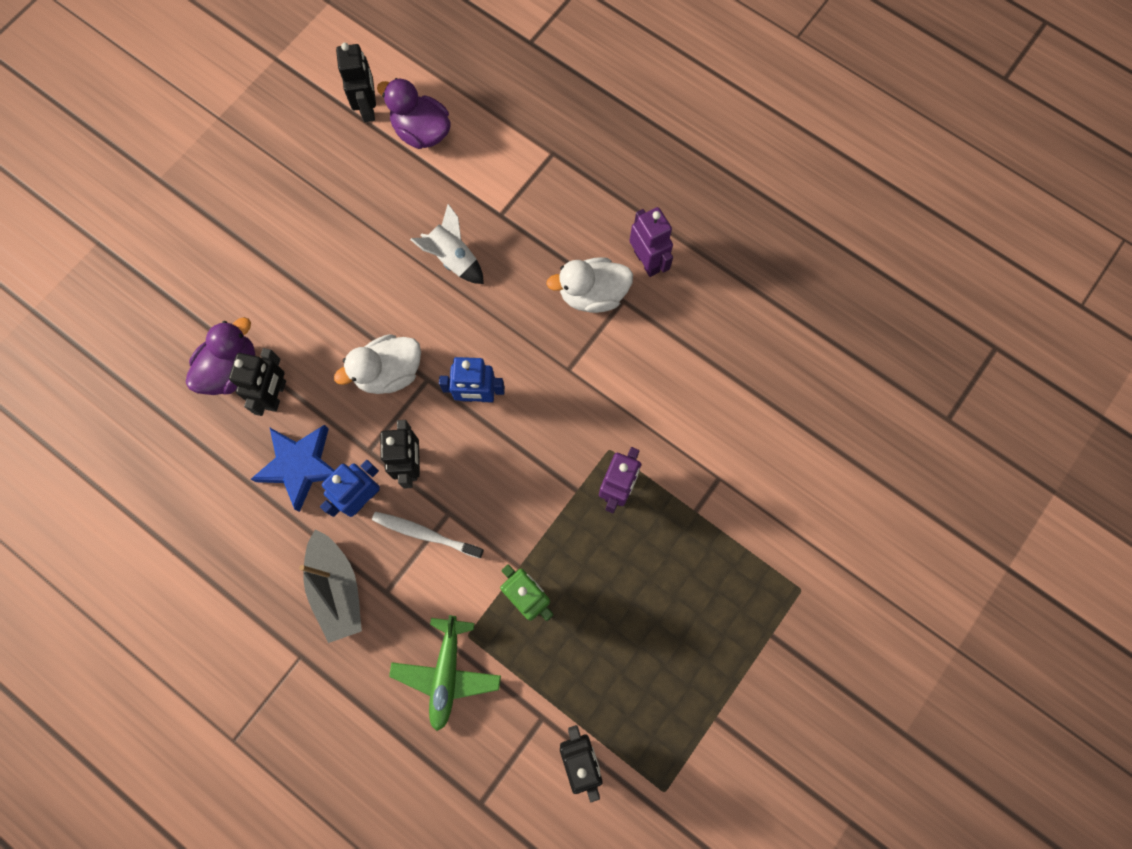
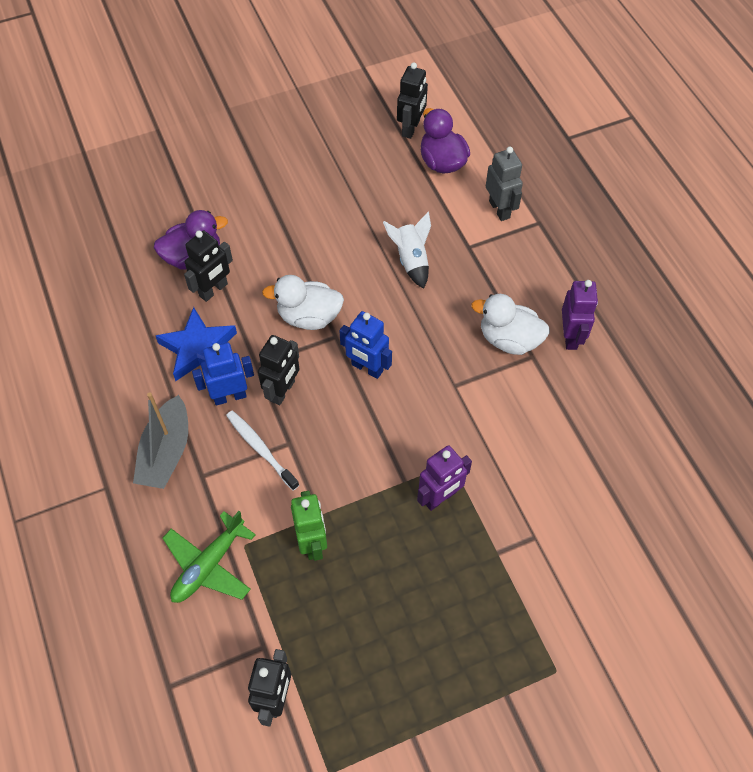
camera: 30 degrees right, 15 degrees down
(508, 158) = (499, 209): none -> grey robot

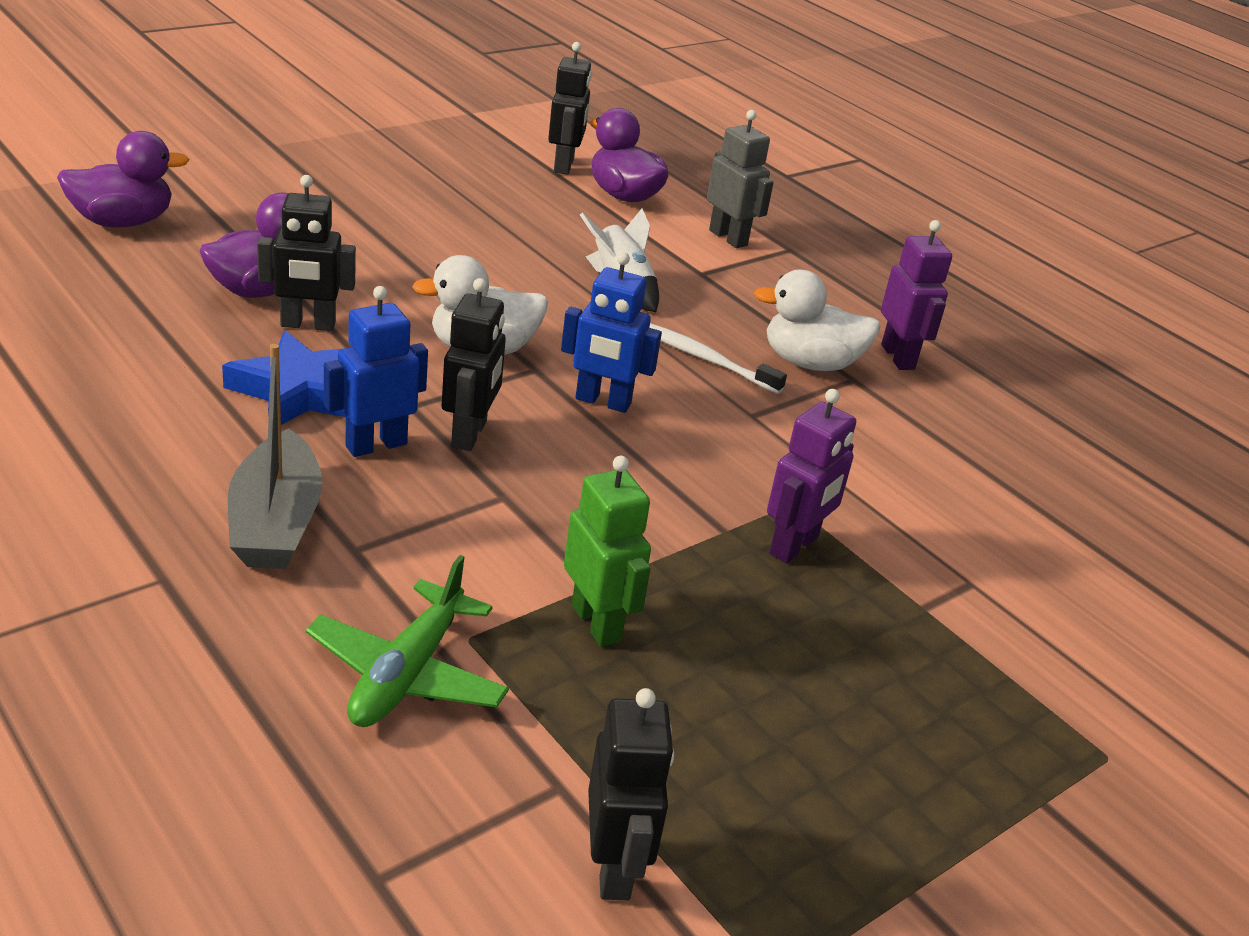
camera: 20 degrees left, 25 degrees down
(126, 190) = (123, 222): none -> purple duck
(213, 290) = (308, 325): black robot -> black robot turned 60 degrees clockwise
(261, 449) = (455, 507): white toothbrush -> white toothbrush (705, 359)

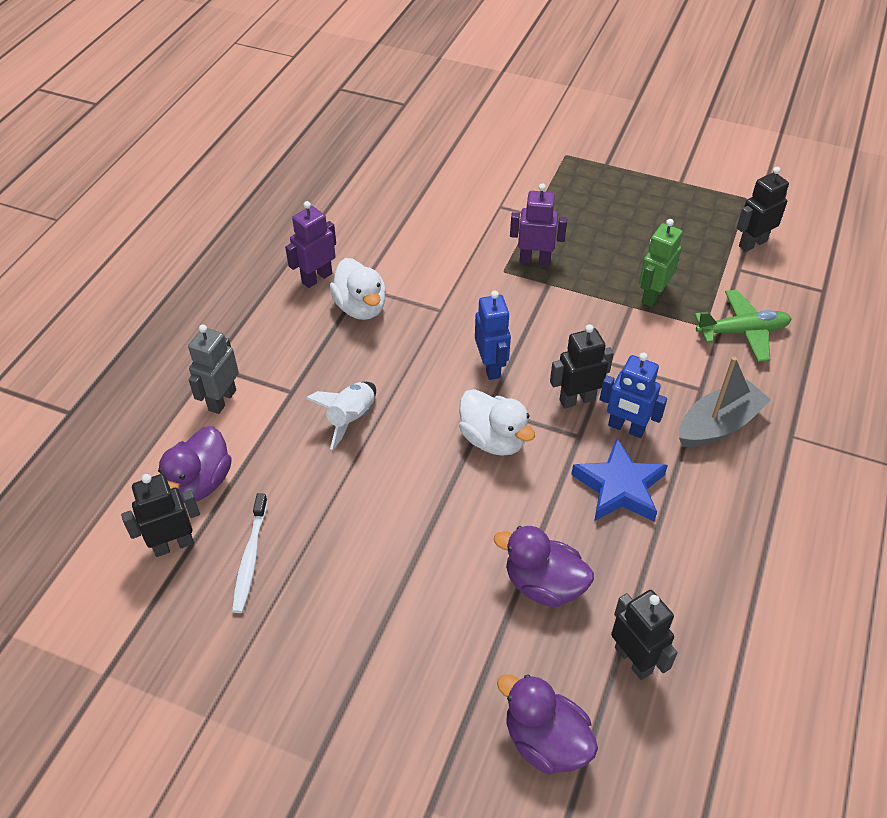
camera: 115 degrees left, 15 degrees up
(308, 325) = (555, 532): black robot -> black robot (633, 660)
(705, 359) = (401, 347): white toothbrush -> white toothbrush (250, 557)

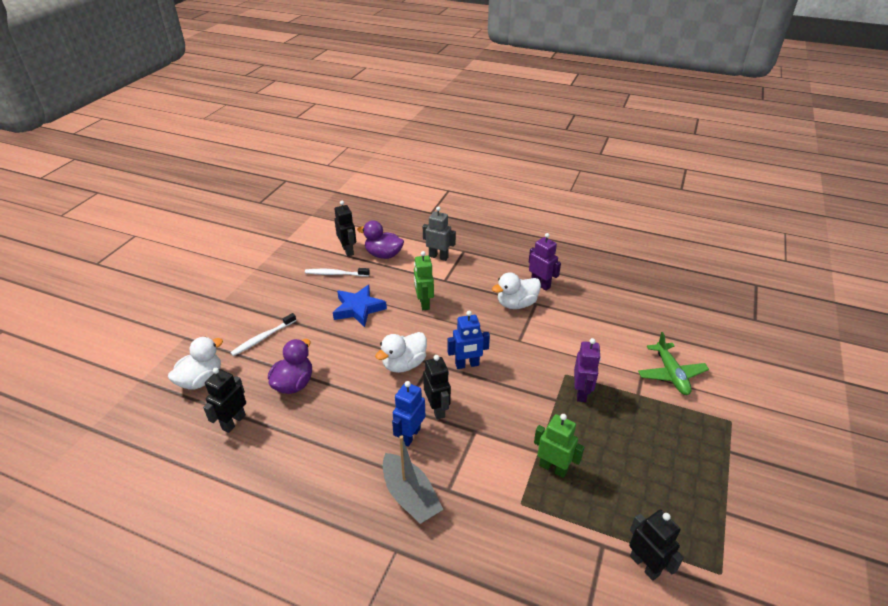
camera: 90 degrees right, 10 degrees down
(351, 418) = (424, 303): white rocket -> green robot
(433, 655) = (263, 338): none -> white toothbrush
(545, 741) = (201, 380): purple duck -> white duck
(619, 487) = (358, 426): blue star -> blue star (358, 308)
(633, 660) = (233, 422): black robot -> black robot turned 150 degrees clockwise
(742, 332) = (516, 532): green plane -> green plane (671, 374)

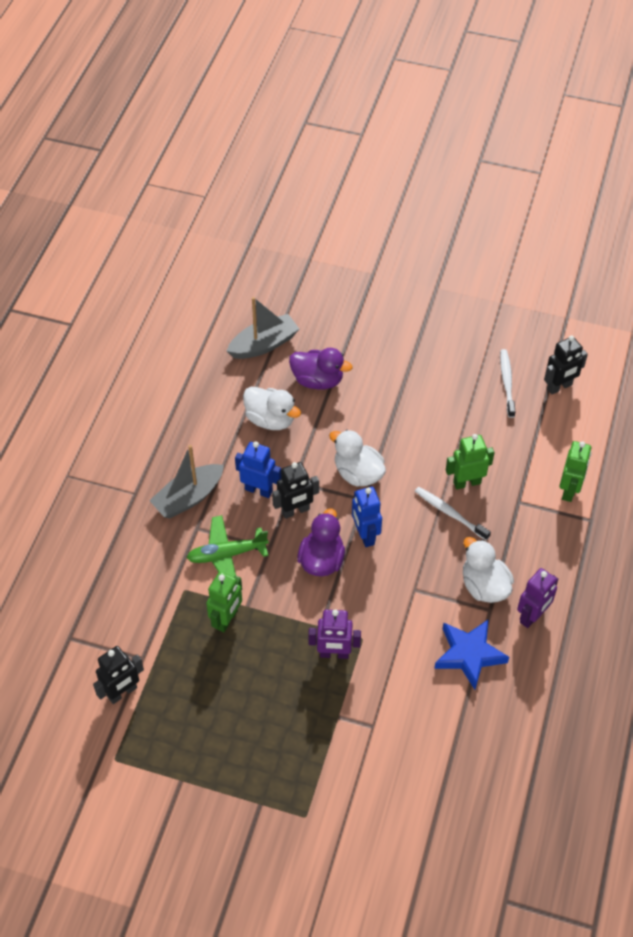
camera: 85 degrees right, 15 degrees up
(201, 380) = (314, 304): white duck -> white duck (270, 419)
(233, 422) = (264, 344): black robot -> grey boat
(263, 338) = (381, 339): white toothbrush -> white toothbrush (450, 513)
(358, 308) = (445, 417): blue star -> blue star (469, 655)
(383, 255) = (559, 427): purple duck -> purple duck (322, 560)
(438, 257) = (569, 490): grey robot -> green robot
(671, 374) = (377, 760): green plane -> green plane (227, 554)

